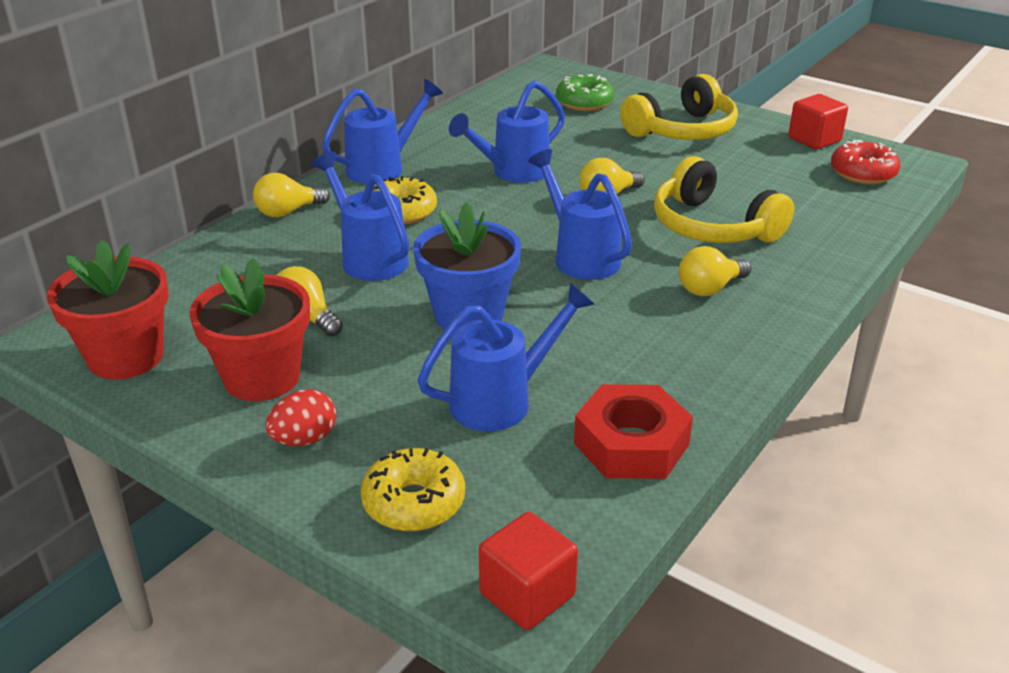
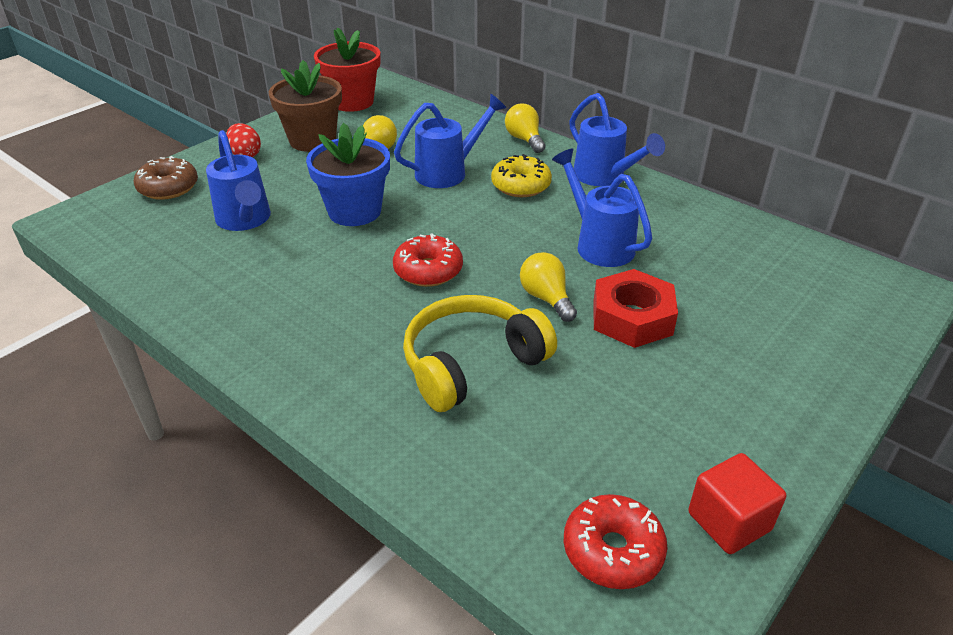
camera: 95 degrees right, 5 degrees up
(262, 378) = (312, 140): red flower pot -> brown flower pot
(414, 502) = (168, 188): yellow donut -> brown donut
(527, 594) = (71, 220): red cube -> none
(581, 256) = (428, 270): blue watering can -> red donut
(584, 103) = (798, 306): green donut -> none
(631, 444) = (168, 269): red nut -> red nut (632, 317)
(682, 130) = (731, 381): yellow headphones -> none
(709, 289) = (351, 340): yellow light bulb -> none

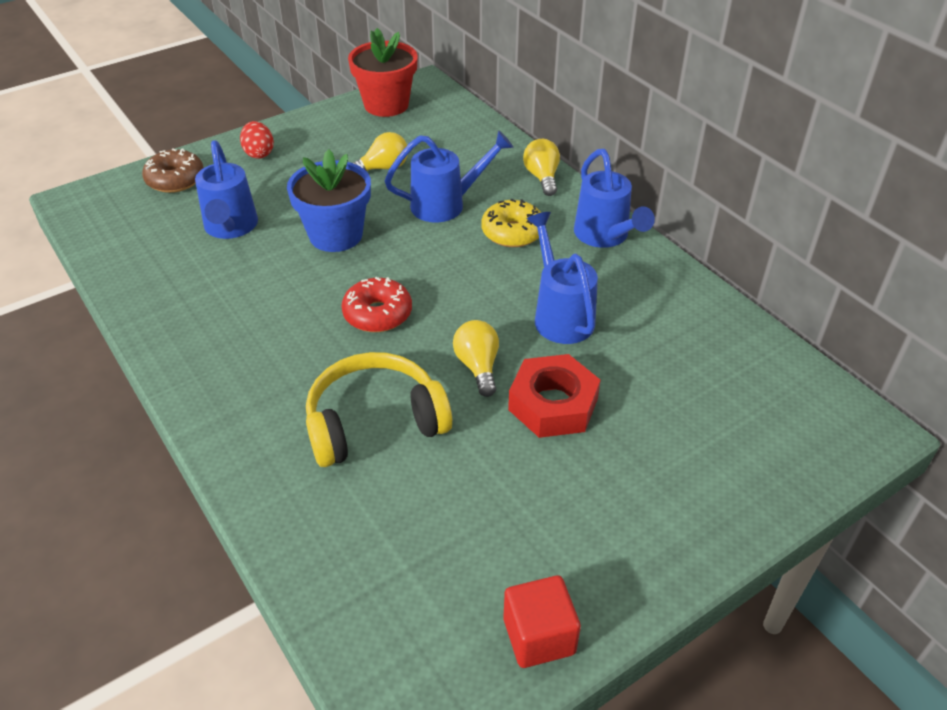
camera: 15 degrees right, 5 degrees up
(312, 140) = (329, 146): brown flower pot -> none
(612, 550) = (417, 637): red donut -> none

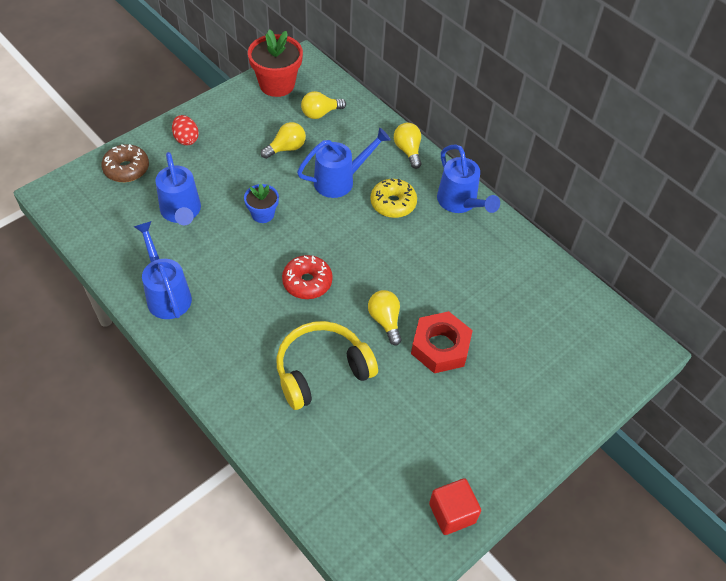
camera: 10 degrees left, 10 degrees up
(336, 235) = (263, 214): blue flower pot -> blue flower pot, size x0.57
(434, 135) = (320, 113): none -> yellow light bulb
(560, 315) = (436, 274): blue watering can -> blue watering can (167, 294)

